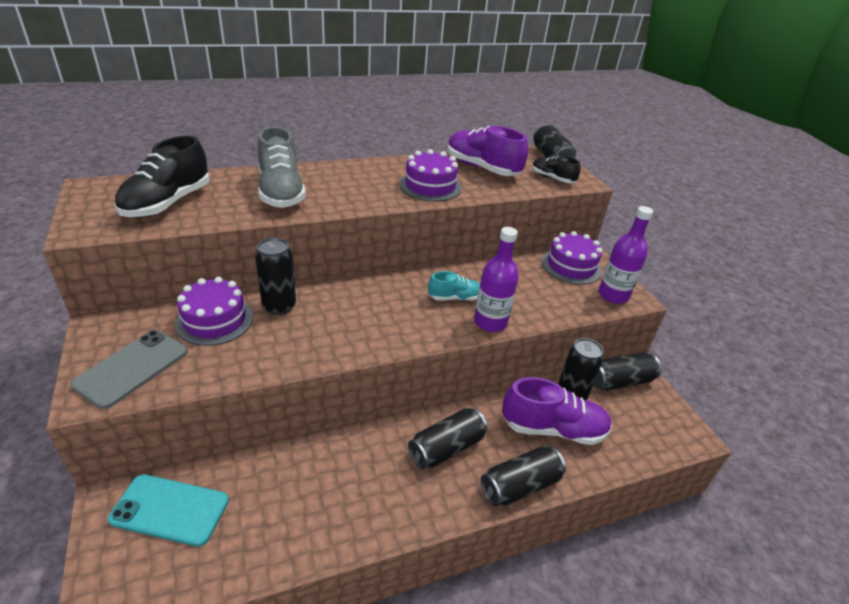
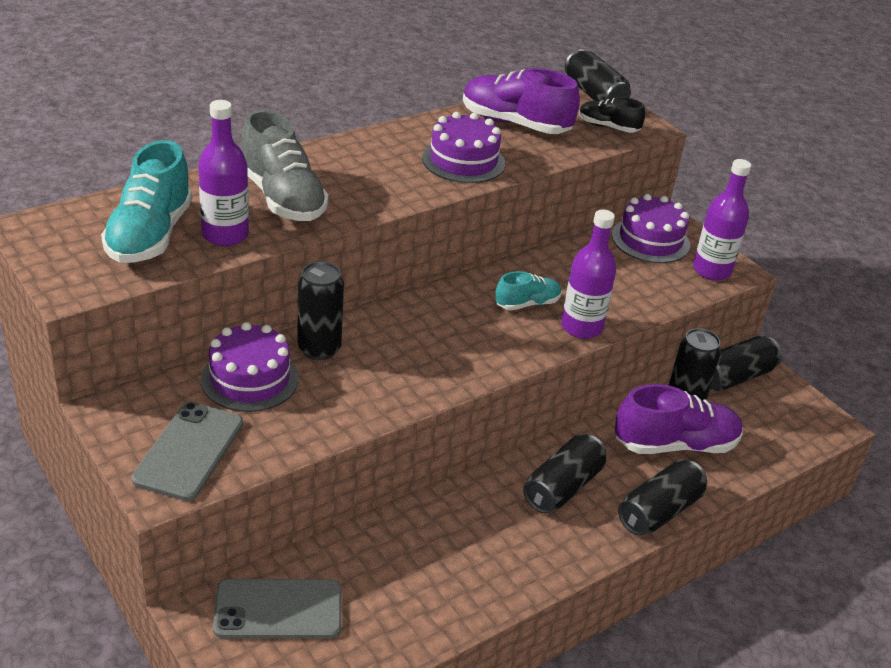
camera: 15 degrees left, 0 degrees up
(167, 203) = (150, 235): black shoe -> turquoise shoe
(170, 510) = (278, 610): turquoise phone -> grey phone
(221, 210) = (225, 235): none -> purple bottle

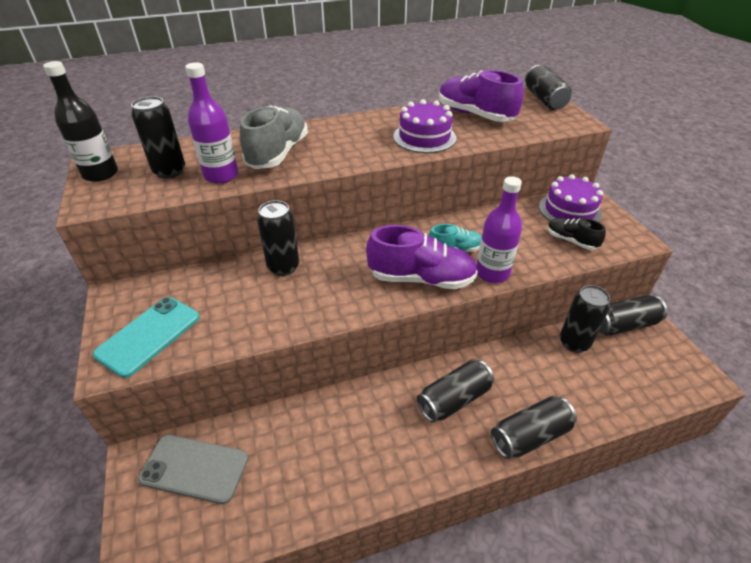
camera: 20 degrees right, 5 degrees up
(52, 247) = (100, 174): none -> black bottle
(150, 235) = (170, 171): turquoise shoe -> black can
(189, 451) = (148, 335): grey phone -> turquoise phone
(250, 379) = (223, 284): purple cake -> none
(283, 198) = (278, 153): grey shoe -> grey shoe turned 150 degrees counterclockwise
(608, 127) = (548, 121): black shoe -> black shoe (571, 241)
(675, 445) = (559, 376): purple shoe -> purple shoe (421, 279)
(711, 270) = (615, 238): purple bottle -> none

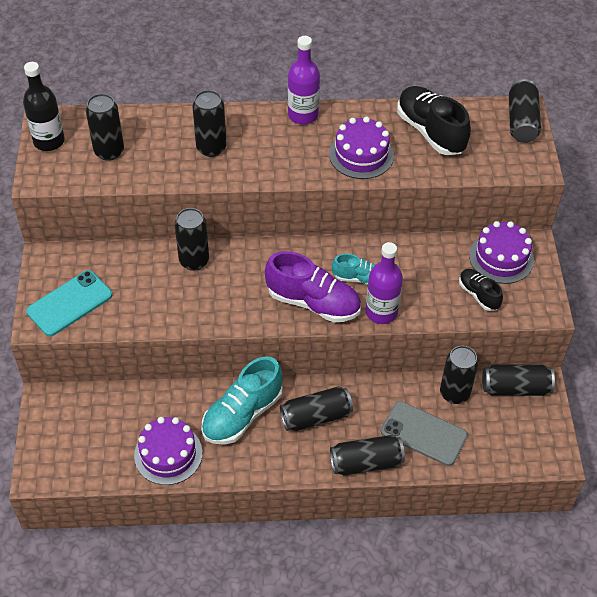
camera: 15 degrees right, 10 degrees up
(194, 468) = (88, 418): grey phone -> grey phone (423, 433)
(221, 175) = (153, 167): purple bottle -> purple bottle (303, 115)
(278, 153) = (211, 148): grey shoe -> black can
(304, 488) = (168, 454): none -> purple cake
(375, 417) = (242, 414): none -> turquoise shoe
(475, 115) = (430, 131): purple shoe -> black shoe

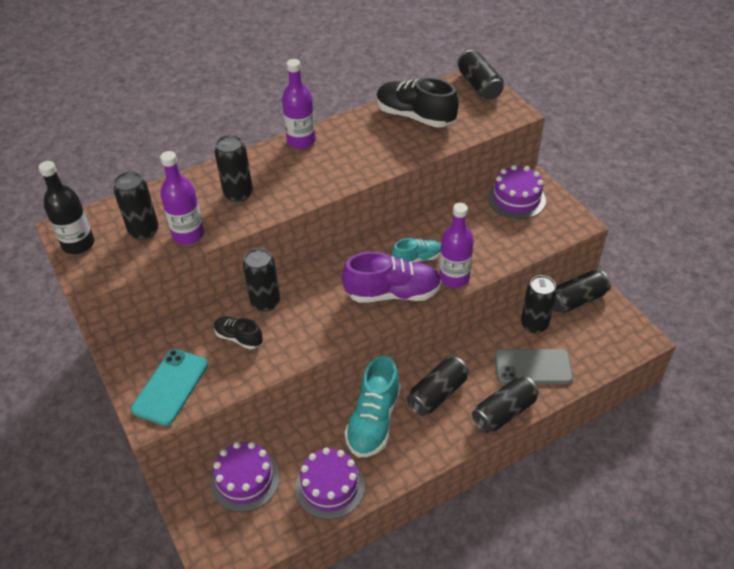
camera: 25 degrees left, 5 degrees down
(144, 170) = (188, 234): none -> purple bottle
(361, 155) = (372, 153): purple cake -> purple cake (245, 480)
(478, 294) = (520, 233): black shoe -> black shoe (239, 338)

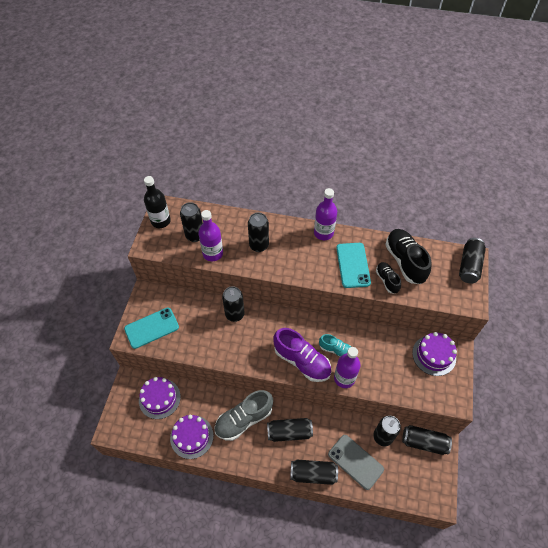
camera: 40 degrees right, 10 degrees up
(239, 338) = (204, 325): black shoe -> black shoe (387, 280)
(366, 150) = (353, 265): none -> turquoise phone
(374, 421) = (244, 419): turquoise shoe -> grey shoe

